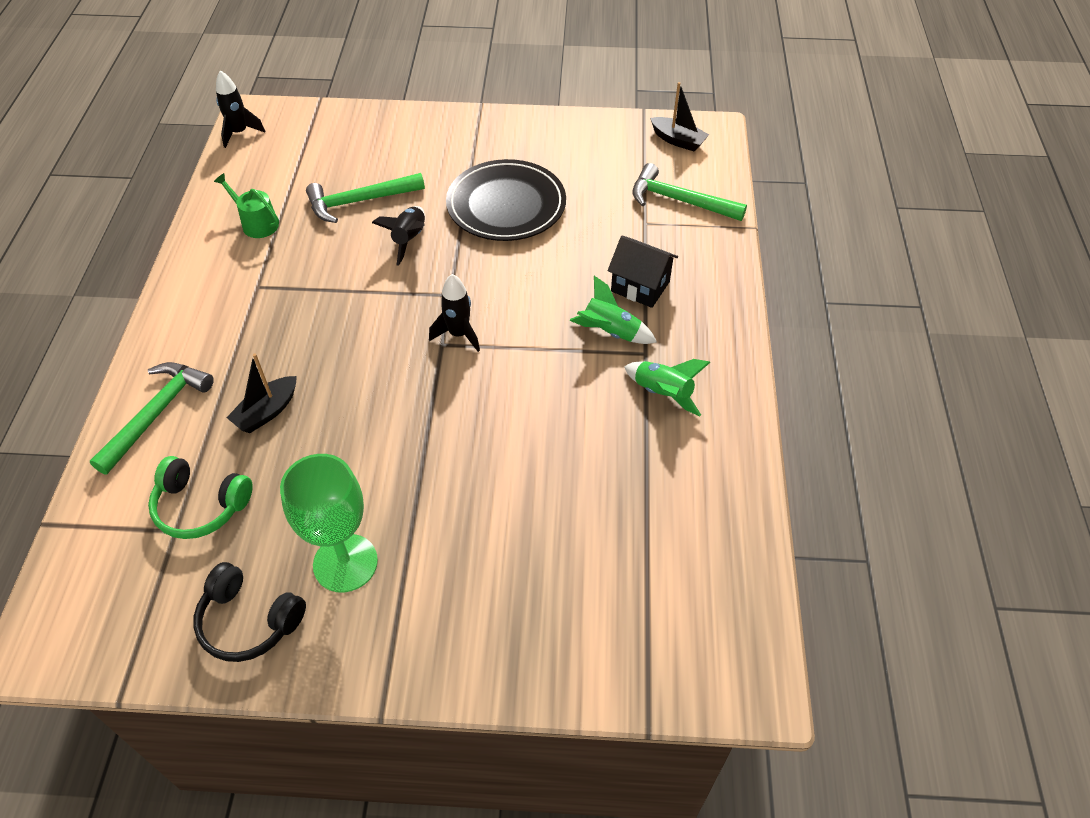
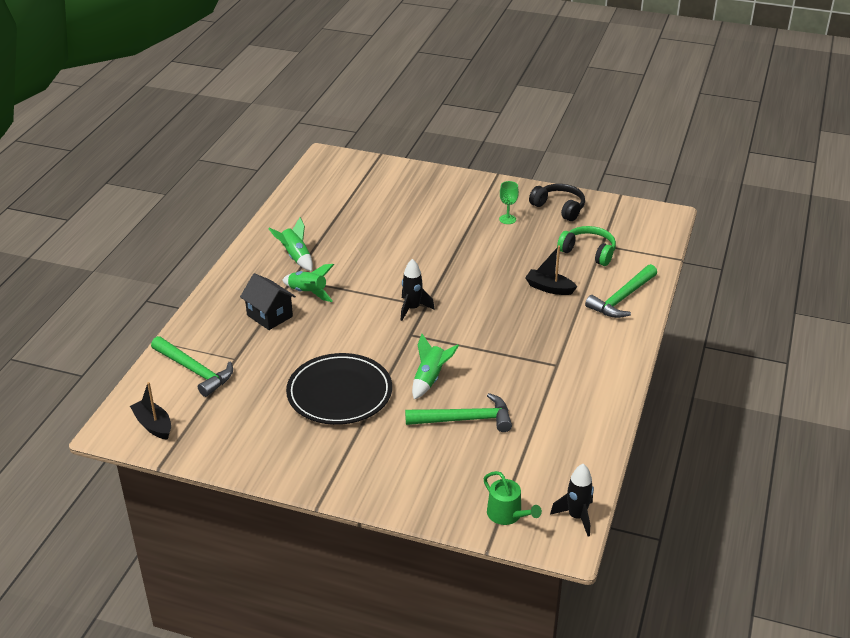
camera: 165 degrees left, 15 degrees down
(256, 223) = (557, 416): green watering can -> green watering can (507, 515)
(267, 412) = (549, 288): black boat -> black boat turned 120 degrees counterclockwise
(345, 563) = (507, 219): green goblet -> green goblet, size x0.49
(409, 240) = (430, 379): black rocket -> green rocket

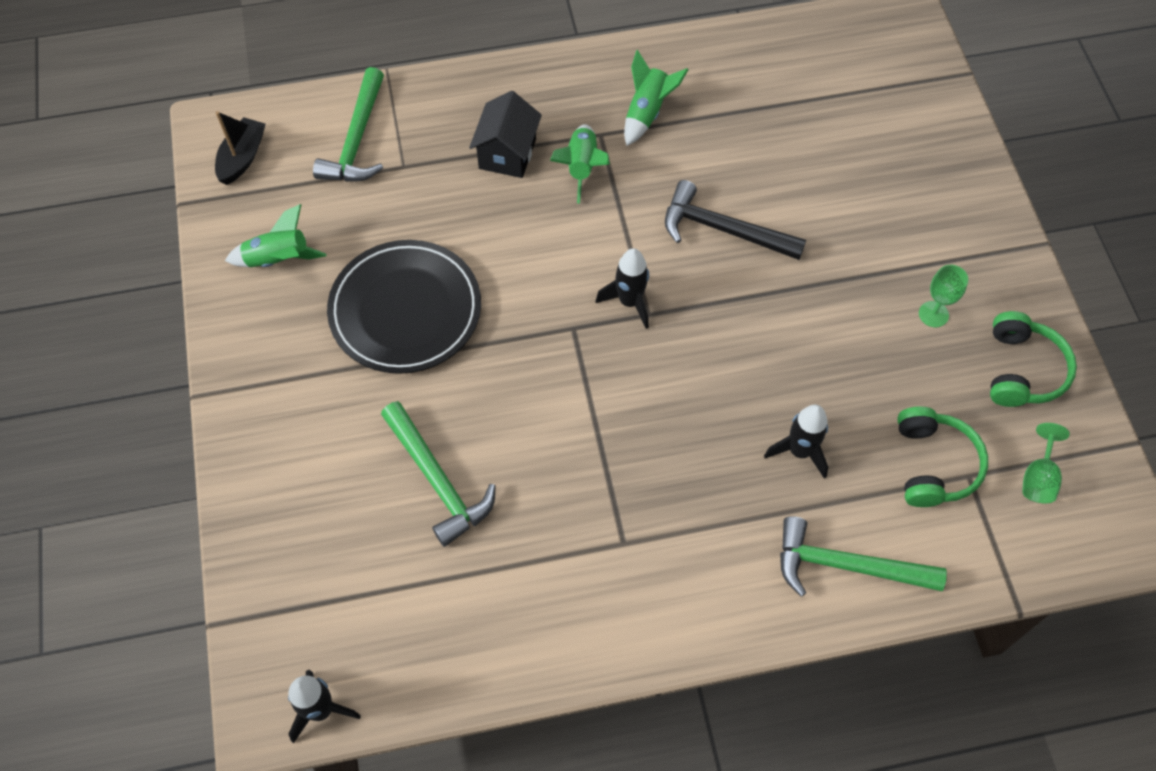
camera: 60 degrees right, 25 degrees up
(397, 261) = (723, 230): none -> black hammer
(430, 379) = (495, 398): green rocket -> green rocket (278, 259)
(507, 515) = (283, 620): green watering can -> none
(549, 288) = (799, 451): black boat -> black rocket
(559, 208) = (1022, 370): black headphones -> green headphones
(618, 227) = (1038, 478): none -> green goblet

